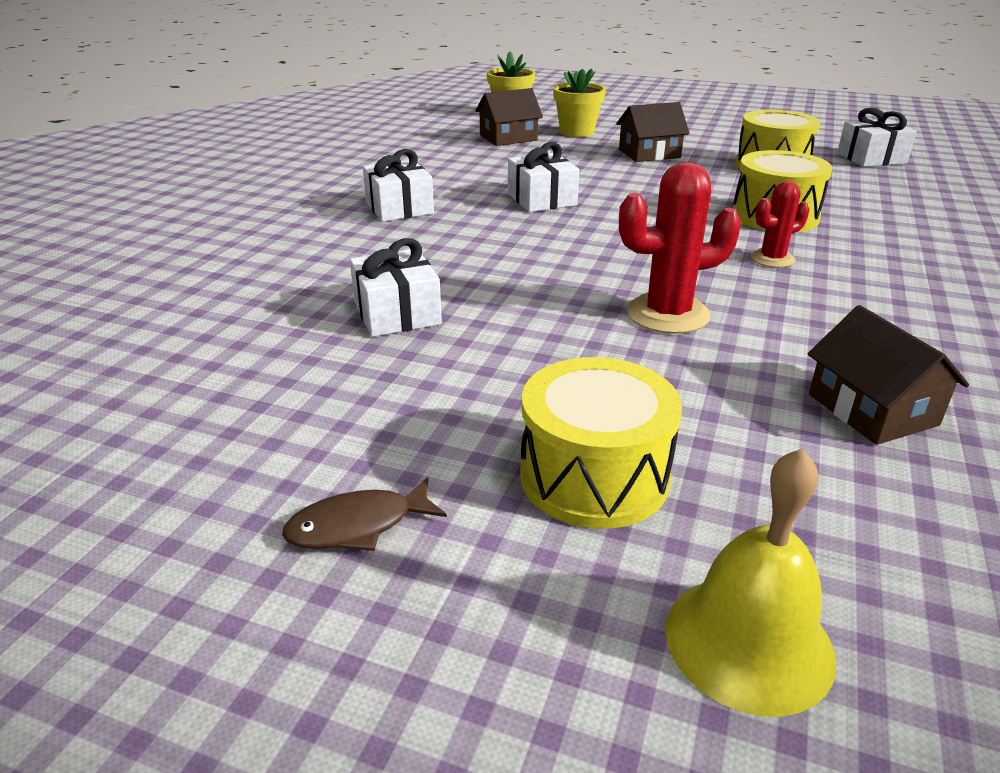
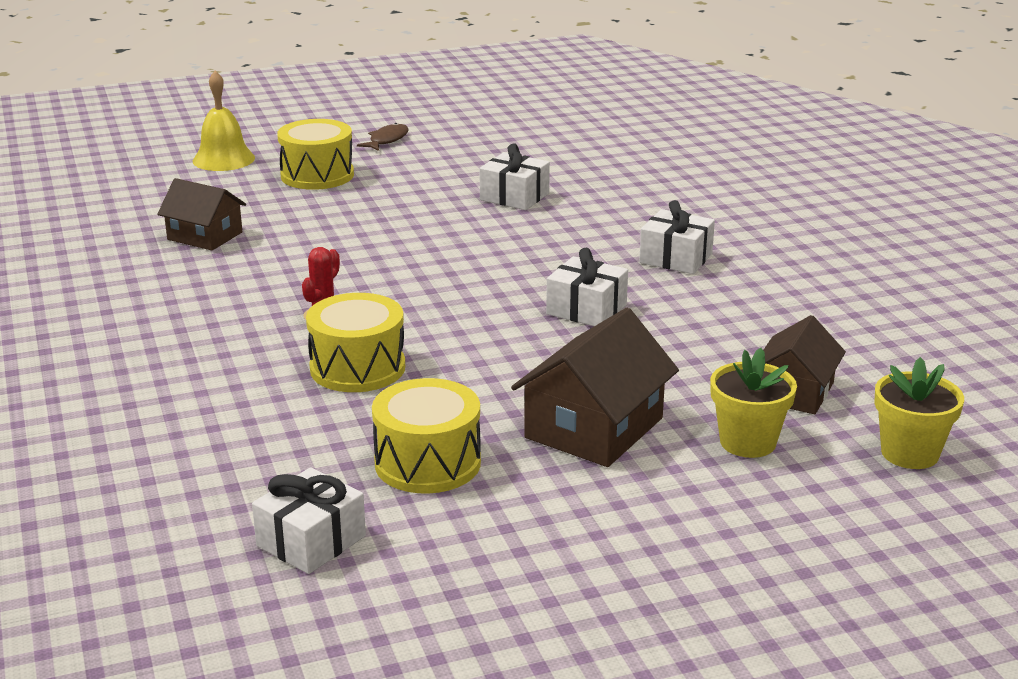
camera: 140 degrees right, 5 degrees down
(649, 154) = (594, 428): brown house -> brown house, size x1.53
(667, 314) = (358, 247): red cactus -> none

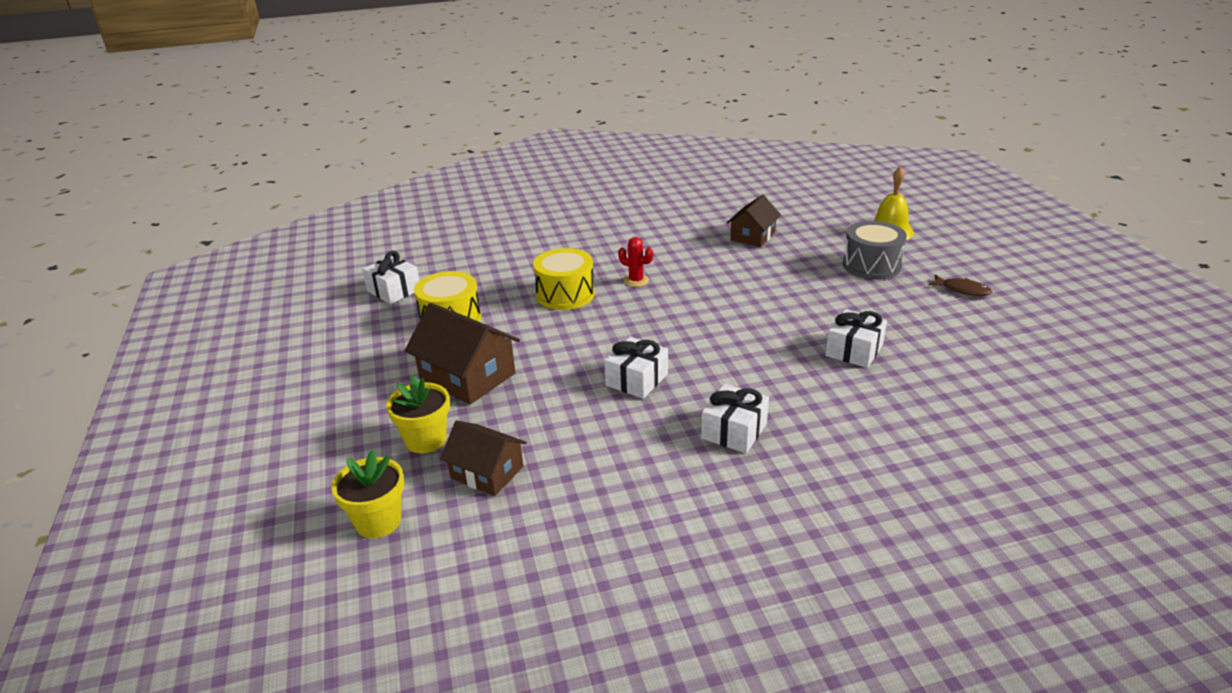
camera: 95 degrees right, 5 degrees up
(317, 175) = (871, 265): yellow drum -> grey drum

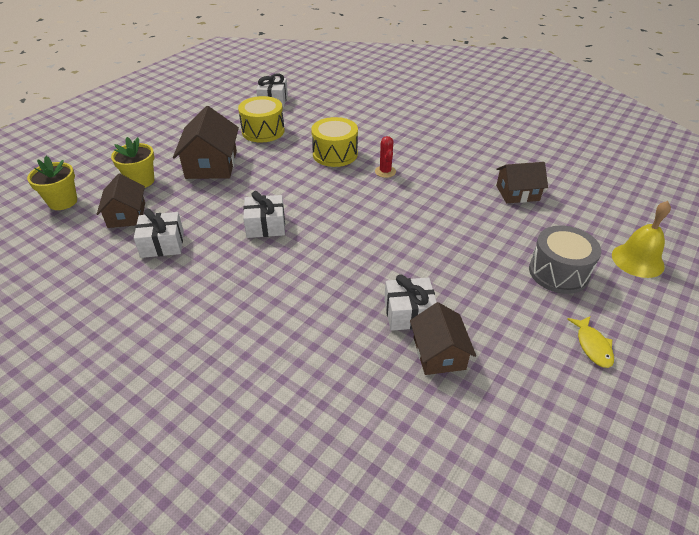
camera: 50 degrees right, 10 degrees up
(734, 431) = (244, 293): white gift -> white gift (162, 244)
(914, 356) = (439, 353): none -> brown house
(962, 290) = (592, 346): brown fish -> yellow fish

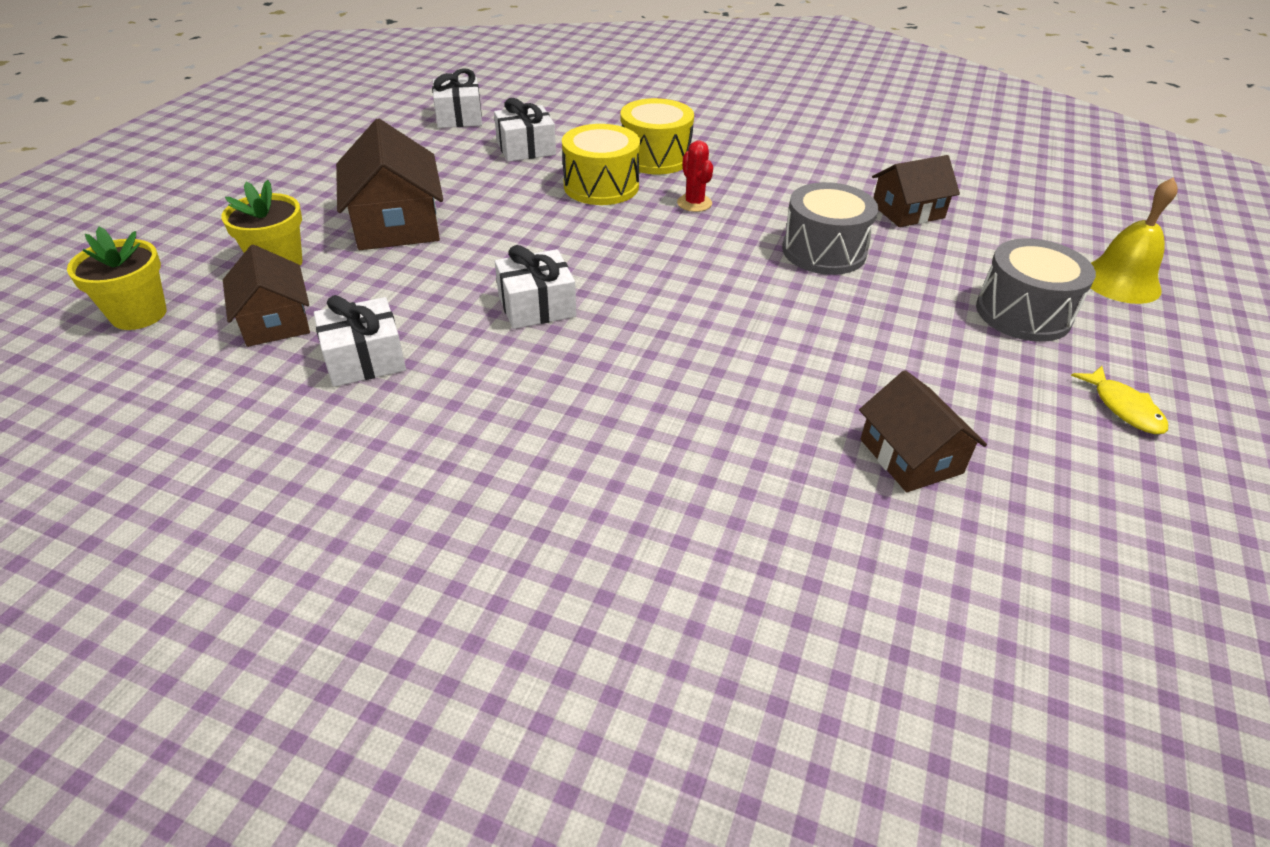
camera: 15 degrees left, 0 degrees up
(263, 131) = (464, 164): yellow drum -> yellow drum (655, 157)
(409, 313) = (835, 405): white gift -> white gift (526, 148)
(450, 213) = (824, 251): none -> grey drum

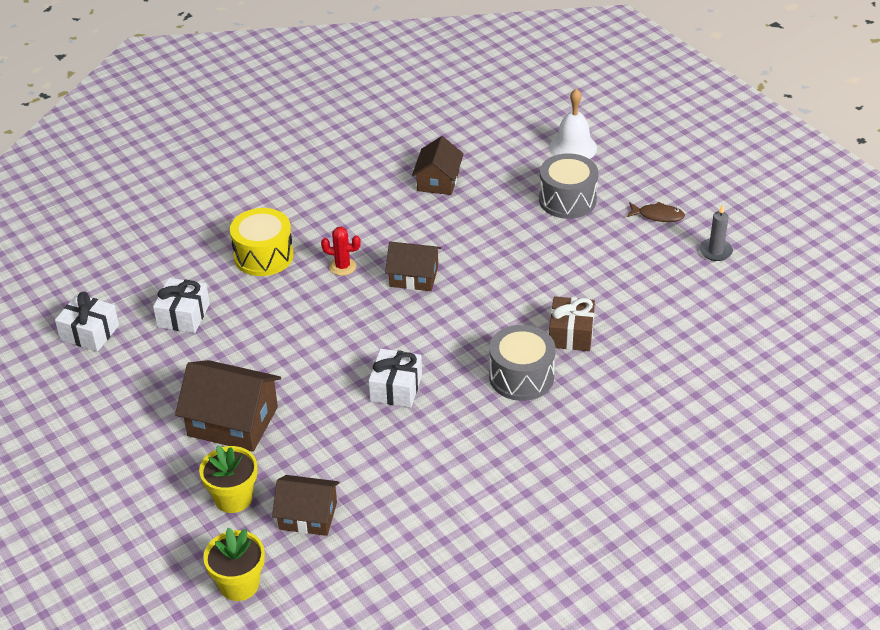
camera: 55 degrees left, 0 degrees up
(365, 359) = (387, 483): white gift -> none
(601, 186) = (278, 300): yellow drum -> none
(781, 415) = (571, 334): none -> brown gift
(824, 251) = (447, 239): grey drum -> grey drum (521, 377)
(910, 456) = (633, 306): brown house -> brown house (414, 276)
(1120, 281) = (573, 147): yellow bell -> white bell
(1123, 408) = (658, 216): yellow fish -> brown fish
(1149, 506) = (715, 251): none -> grey candle

